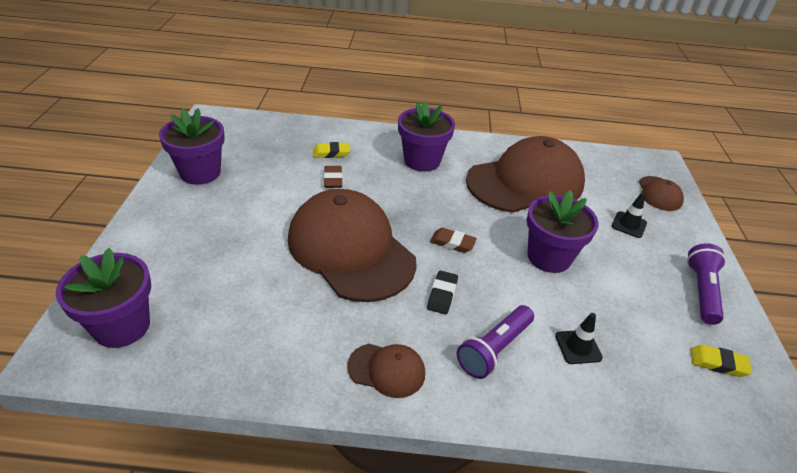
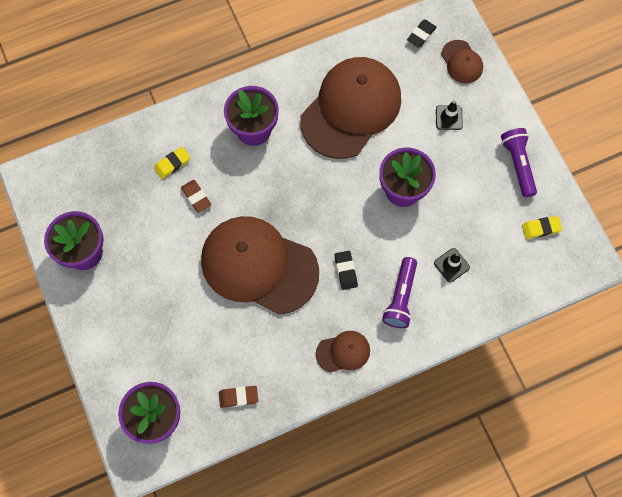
camera: 25 degrees left, 30 degrees up
(452, 243) = (328, 216): brown eraser -> brown eraser (238, 397)
(623, 164) = (421, 35): none -> black eraser

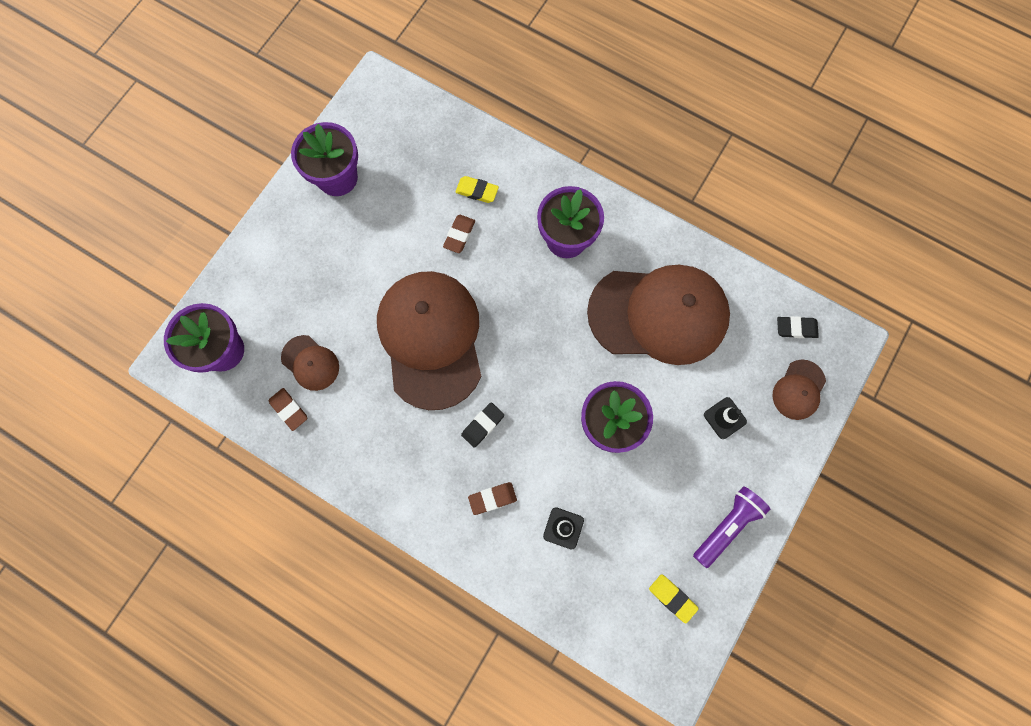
camera: 55 degrees right, 5 degrees up
(343, 352) = (398, 479): brown cap -> brown cap (310, 363)
(400, 297) = (492, 498): purple flashlight -> brown eraser

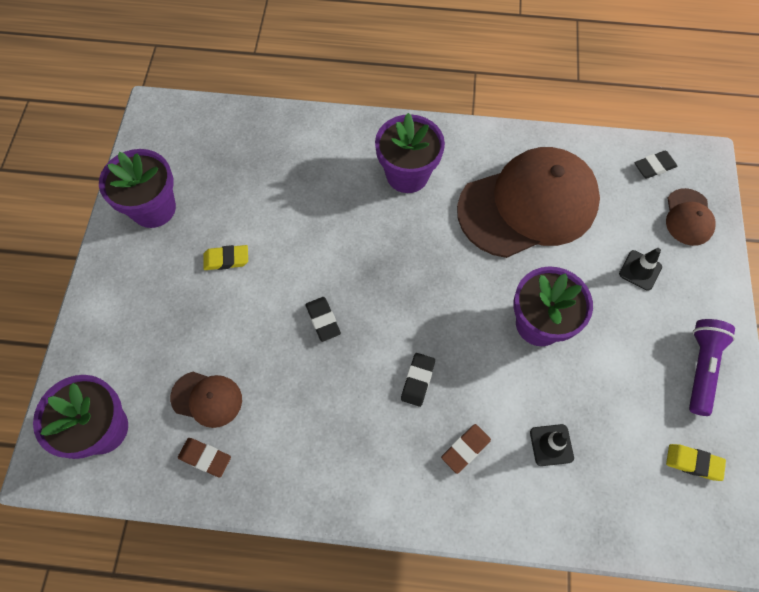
camera: 25 degrees left, 10 degrees down
(431, 339) = (323, 320): brown cap -> black eraser
(459, 235) = (303, 212): brown eraser -> none
(477, 191) = (300, 167): yellow eraser -> yellow eraser (226, 259)

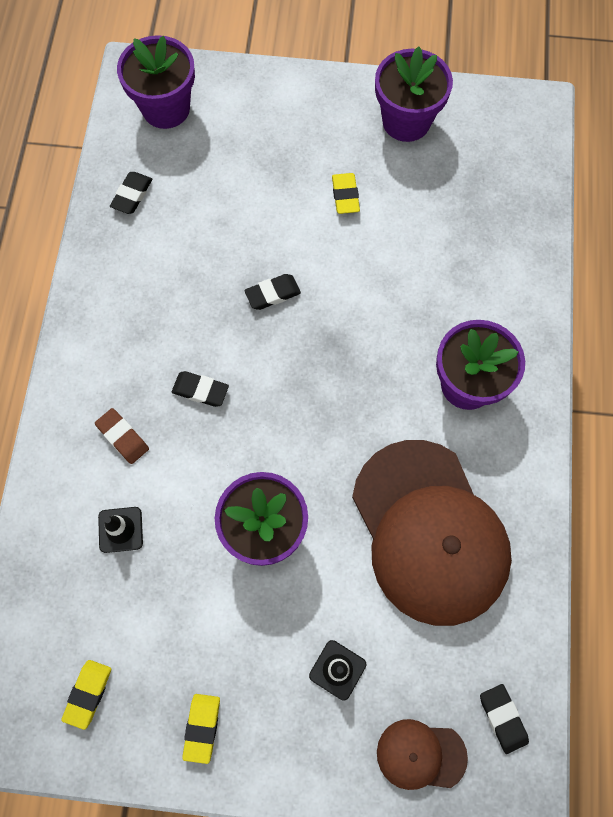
camera: 90 degrees right, 5 degrees up
(205, 458) = (132, 195): brown eraser -> black eraser
(207, 399) = (190, 191): brown cap -> none
(701, 368) = (202, 727): purple flashlight -> yellow eraser

